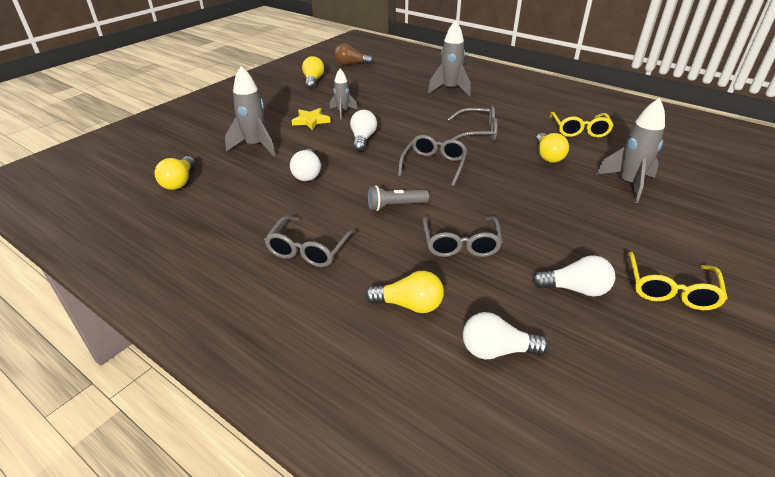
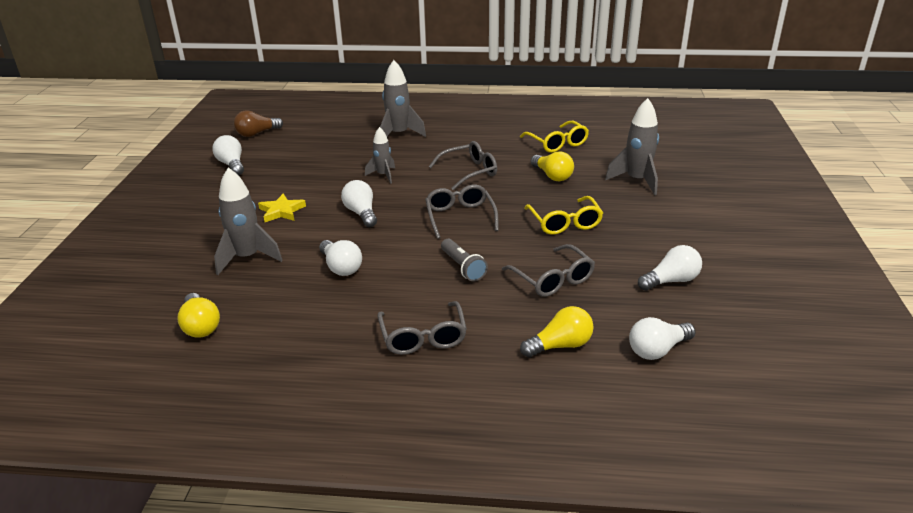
camera: 30 degrees left, 5 degrees down
(313, 81) = (232, 165): yellow light bulb -> white light bulb
(342, 112) = (307, 191): grey rocket -> grey rocket (383, 175)
(395, 206) = (462, 267): grey flashlight -> grey flashlight turned 75 degrees counterclockwise
(670, 290) = (733, 255): yellow glasses -> yellow glasses (564, 223)

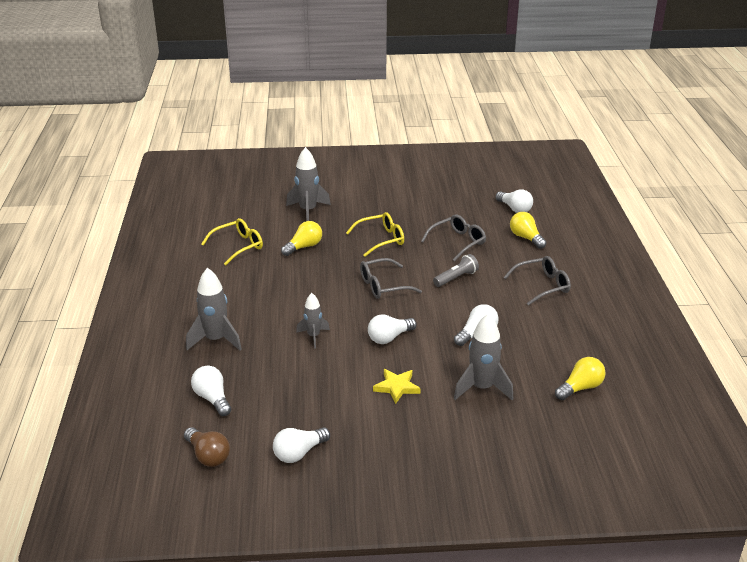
camera: 100 degrees left, 0 degrees up
(469, 172) = (300, 288): grey glasses -> none
(671, 281) = (443, 203): white light bulb -> white light bulb (212, 399)

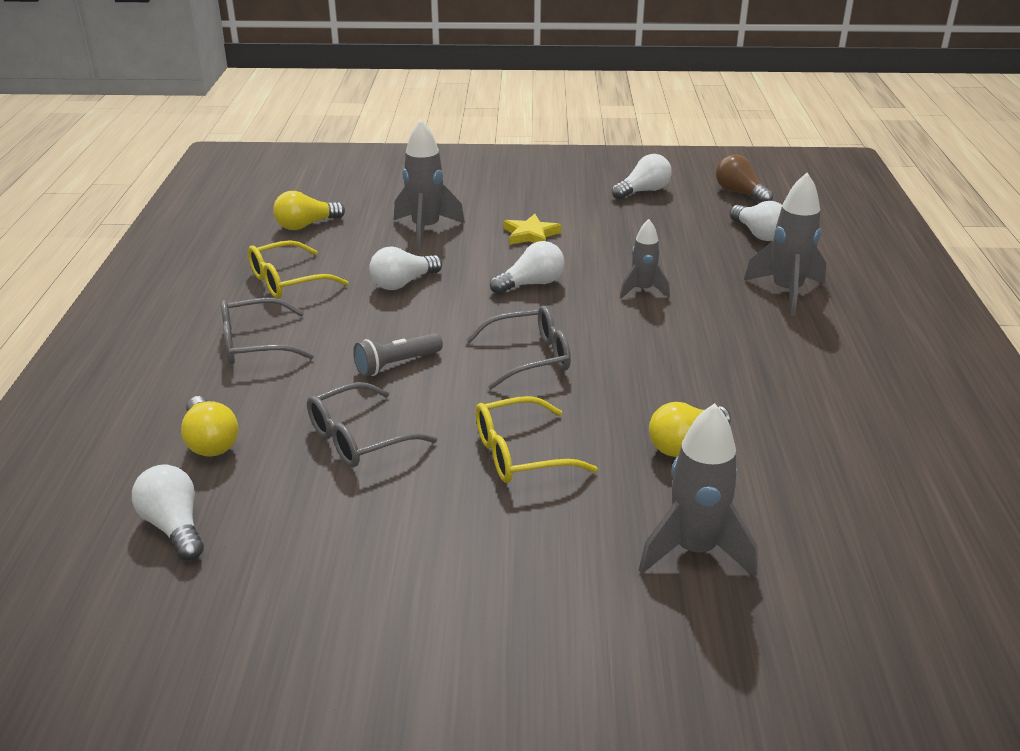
camera: 175 degrees left, 0 degrees up
(238, 246) = (827, 453): yellow glasses -> yellow glasses (287, 281)

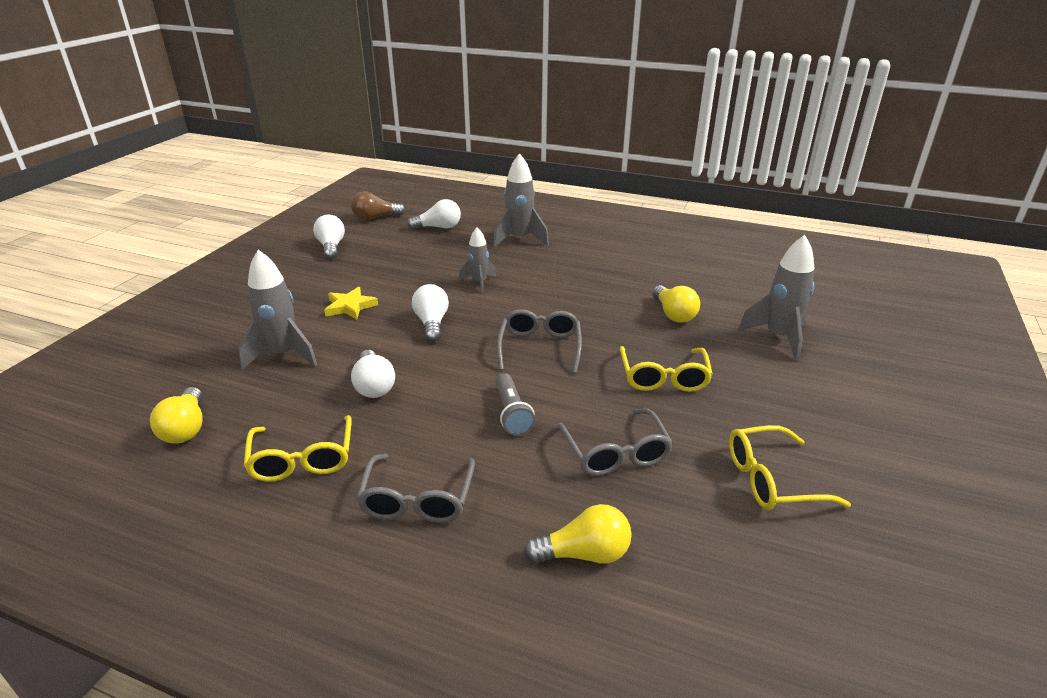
camera: 70 degrees left, 0 degrees up
(174, 527) = (717, 594): white light bulb -> none
(354, 556) = (771, 480): none -> yellow glasses

